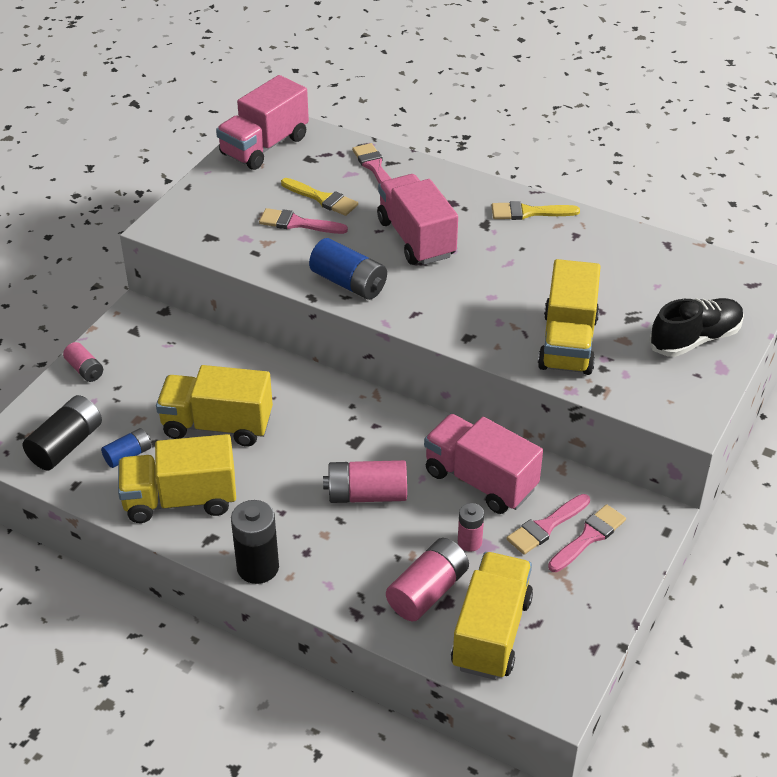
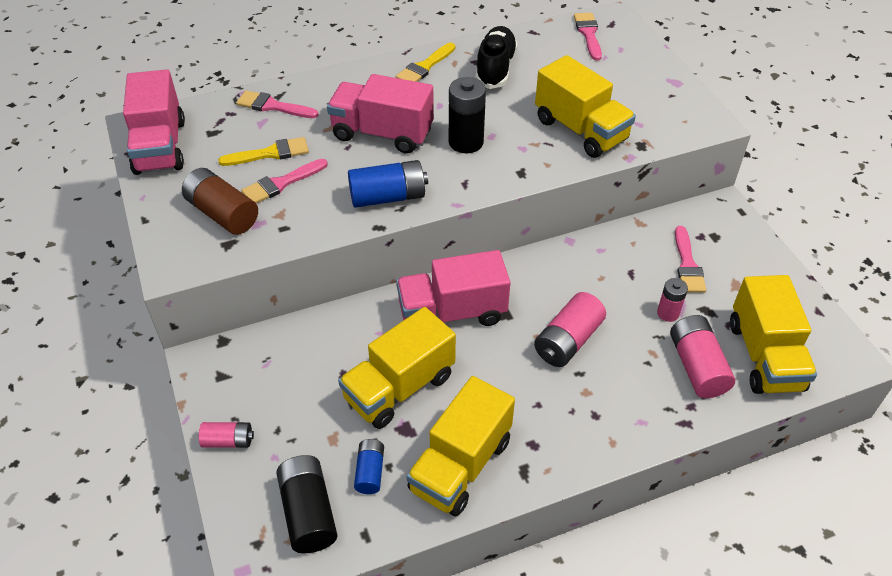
camera: 50 degrees left, 5 degrees up
(235, 216) = (222, 214): none -> brown battery
(258, 567) = (585, 457): black battery -> black battery (466, 142)
(480, 480) = (612, 270): pink truck -> pink truck (452, 313)
(491, 632) = (764, 356): yellow truck -> yellow truck turned 150 degrees counterclockwise
(589, 537) = (715, 250): pink brush -> pink brush (588, 34)
(695, 339) = (637, 76): black shoe -> black shoe (495, 68)

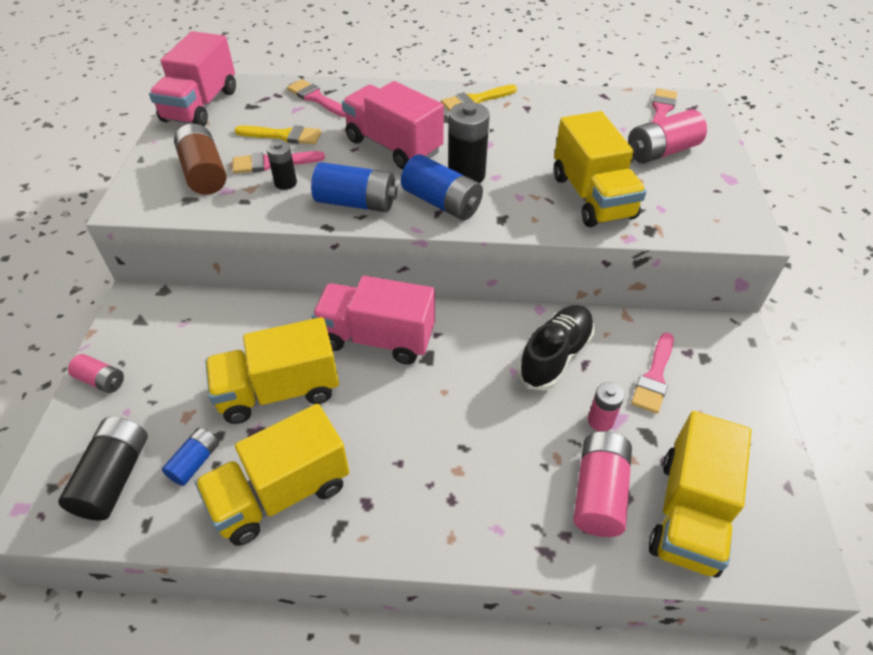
camera: 25 degrees right, 0 degrees up
(309, 199) = (285, 183): none -> black battery
(462, 174) = (442, 203): none -> blue battery
(495, 68) = (543, 118): black shoe -> black shoe (555, 356)
(568, 341) = (472, 409): pink battery -> pink battery (661, 151)

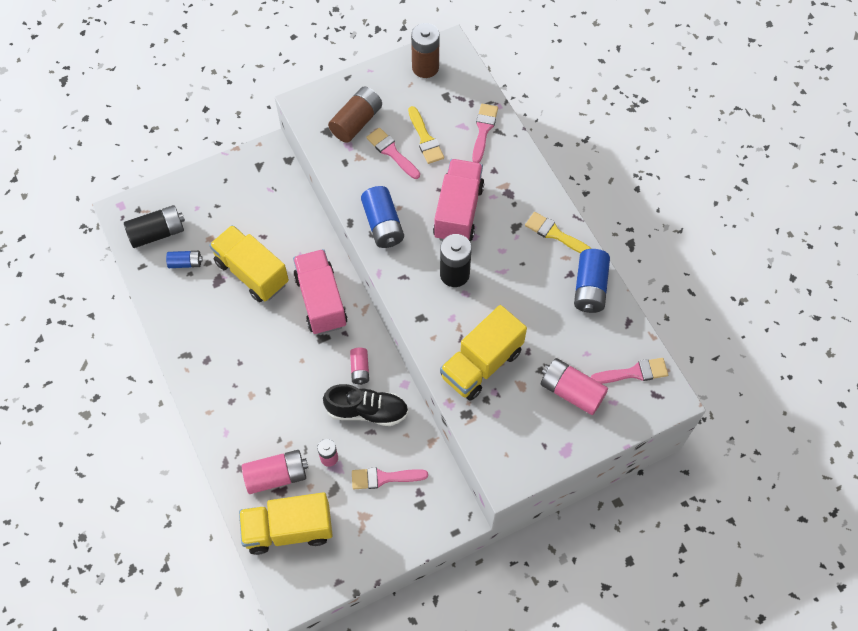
camera: 60 degrees right, 15 degrees up
(101, 380) = (208, 180): pink battery -> pink battery (360, 369)
(201, 106) = (425, 67): pink truck -> brown battery
(281, 493) = (190, 316): yellow truck -> none
(285, 183) = (376, 173): black battery -> none
(442, 203) = (414, 274): blue battery -> blue battery (590, 288)

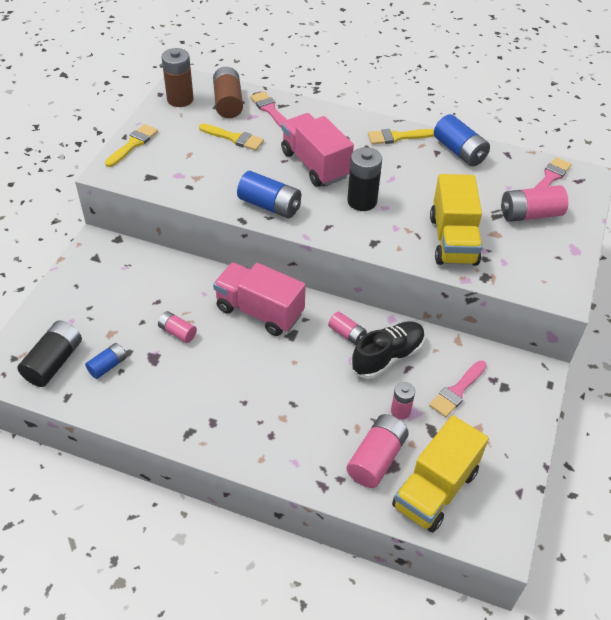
camera: 45 degrees left, 15 degrees down
(252, 273) = (177, 332): yellow truck -> pink battery
(346, 90) = (133, 144): none -> yellow brush
(356, 122) = (167, 158): brown battery -> brown battery (228, 103)
(391, 152) = (218, 160): pink brush -> none

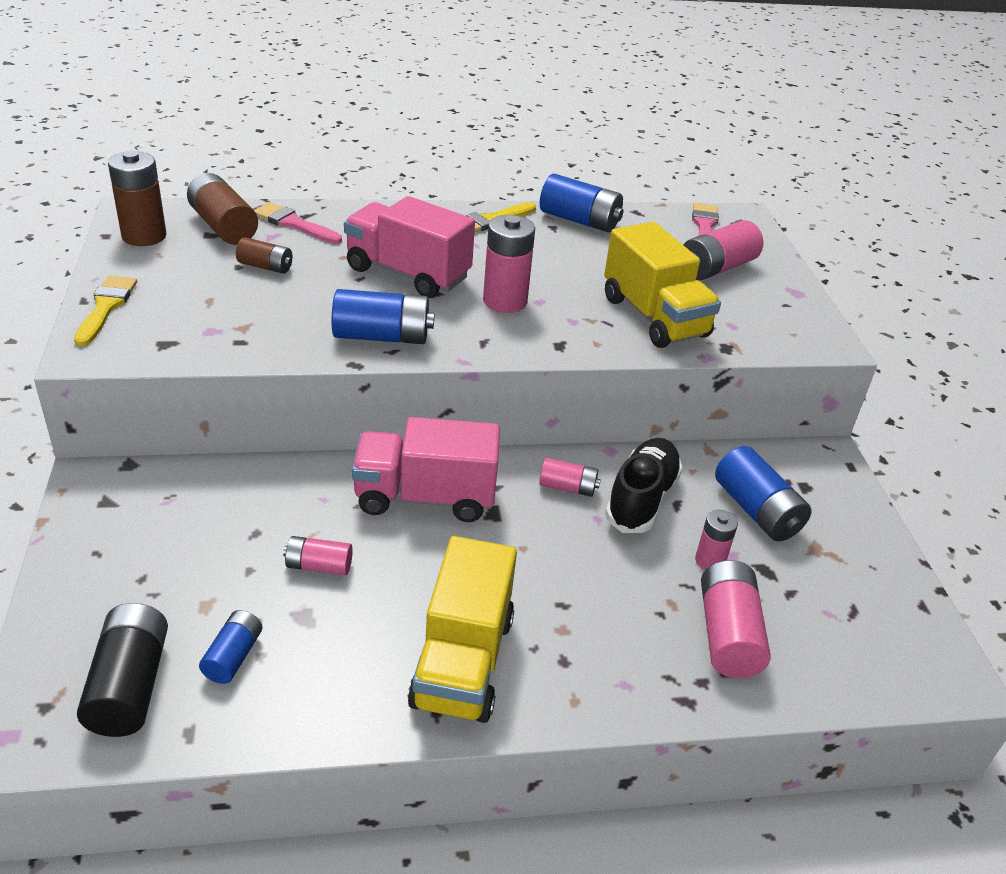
camera: 30 degrees left, 10 degrees down
(234, 138) = (265, 267): yellow brush -> brown battery
(362, 201) = (505, 301): black battery -> pink battery
(435, 489) = (828, 643): yellow truck -> yellow truck (463, 661)
(457, 391) = (756, 511): pink brush -> blue battery

